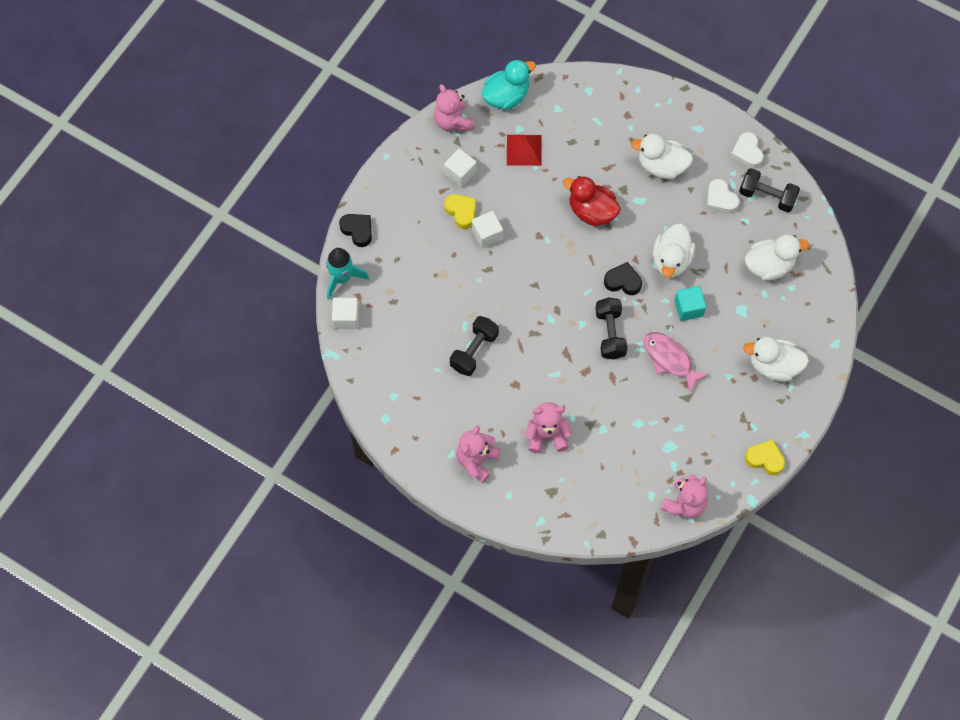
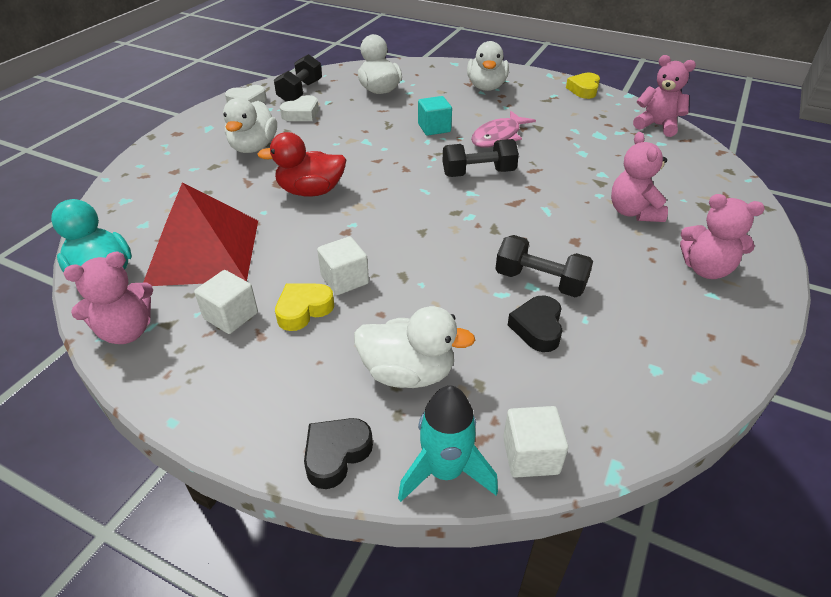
camera: 95 degrees left, 25 degrees down
(524, 150) = (203, 251): red pyramid -> red pyramid, size x1.88
(591, 211) = (311, 191): red duck -> red duck turned 60 degrees clockwise
(623, 281) = (407, 167): black heart -> black heart (537, 328)
(671, 260) = (377, 139): white duck -> white duck (408, 372)

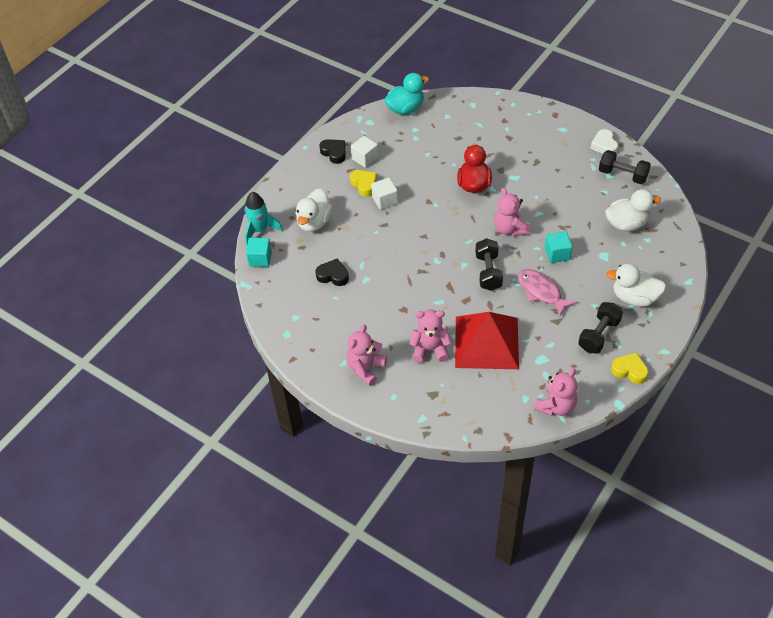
camera: 100 degrees right, 10 degrees up
(126, 331) = (361, 124): pink teddy bear -> pink teddy bear (510, 229)
(203, 251) = (418, 143): red pyramid -> red pyramid (487, 342)
(253, 147) = (532, 154): white duck -> none
(301, 114) = (583, 177): white heart -> none
(336, 454) = (276, 197): black heart -> black heart (334, 153)
(530, 455) = (260, 258): white cube -> turquoise cube
(540, 281) = (368, 284): black dumbbell -> black dumbbell (598, 335)

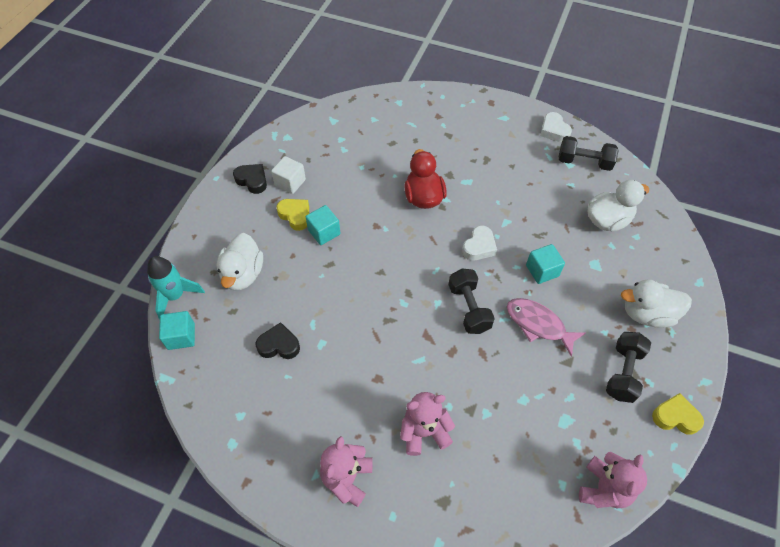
camera: 15 degrees left, 5 degrees up
(385, 200) = (324, 232): white cube -> turquoise cube
(405, 108) = (325, 116): turquoise duck -> none
(487, 342) = (492, 408): red pyramid -> none
(510, 229) = (479, 247): pink teddy bear -> white heart

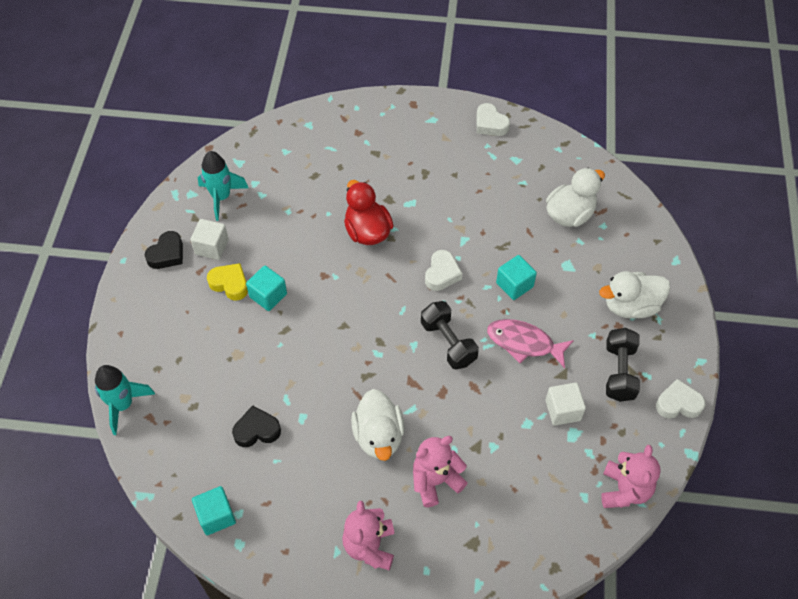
camera: 15 degrees left, 0 degrees up
(181, 336) = (145, 447): turquoise cube -> turquoise cube (216, 516)
(243, 274) = (191, 363): white duck -> white duck (379, 436)
(252, 180) = (167, 254): black heart -> black heart turned 105 degrees clockwise
(310, 145) = (221, 197): none -> turquoise rocket
(560, 395) = (563, 410): none -> white cube
(584, 162) = (531, 154): black dumbbell -> none
(675, 417) = (678, 403): yellow heart -> white heart

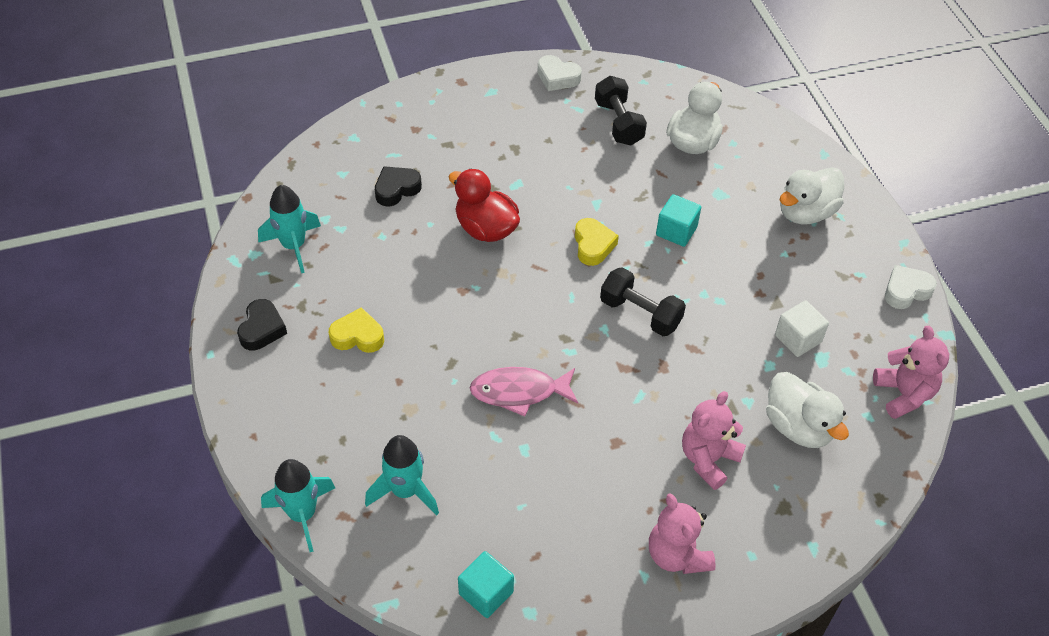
camera: 25 degrees left, 5 degrees down
(201, 416) = (405, 491): none -> turquoise rocket
(212, 247) = (313, 303): white cube -> none
(257, 430) = (480, 482): black heart -> black heart (396, 189)
(268, 295) = (410, 333): turquoise cube -> none
(379, 436) = (621, 436): white duck -> white duck (798, 427)
(442, 274) = (593, 245): white heart -> yellow heart
(524, 343) = (720, 286): pink fish -> pink fish (519, 392)
(619, 372) = (832, 281): black dumbbell -> black dumbbell (618, 123)

